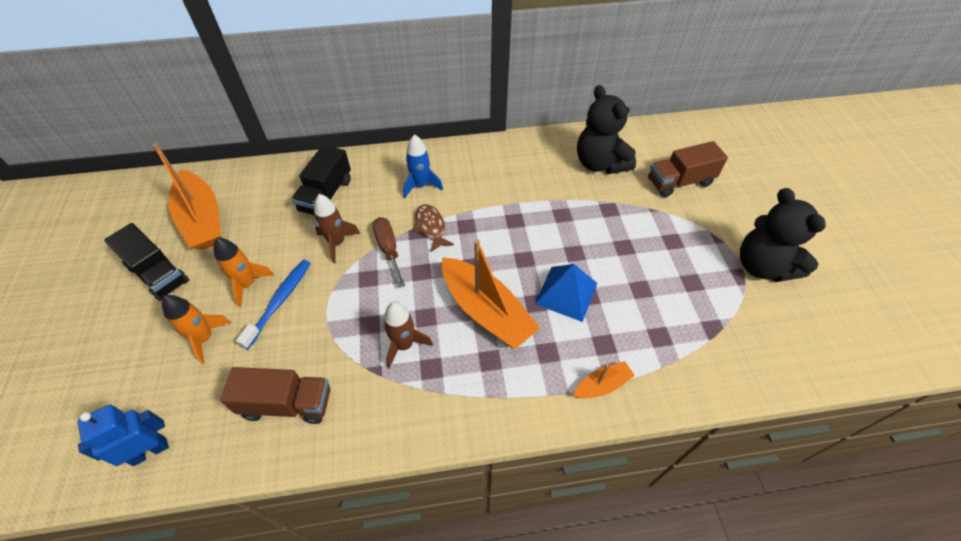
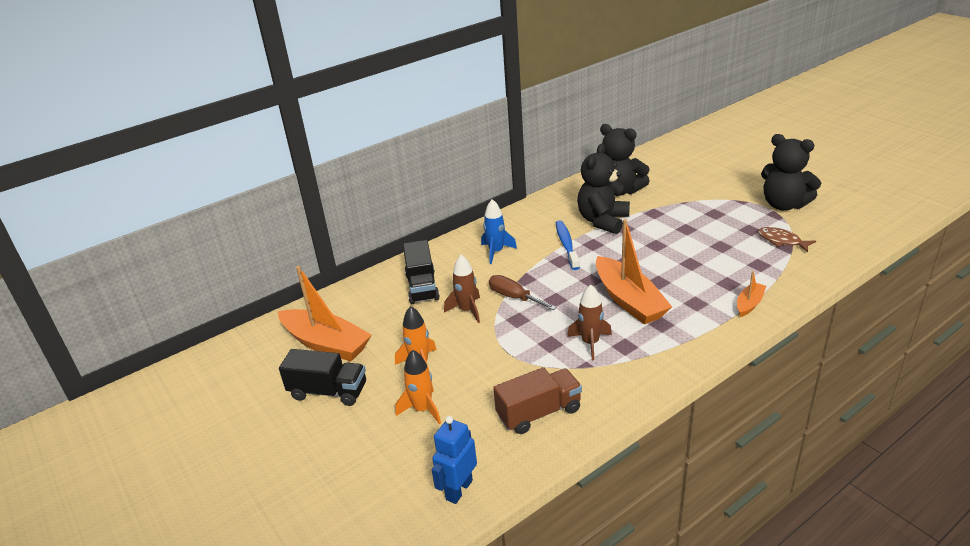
camera: 25 degrees left, 20 degrees down
(280, 301) = (460, 362): blue toothbrush -> blue toothbrush (566, 245)
(430, 227) = (533, 272): brown fish -> brown fish (781, 241)
(486, 311) = (629, 300): orange boat -> orange boat turned 45 degrees clockwise
(550, 195) = (603, 221): none -> black teddy bear
(566, 293) = (674, 268): blue pyramid -> none
(679, 182) = (686, 181): brown truck -> none

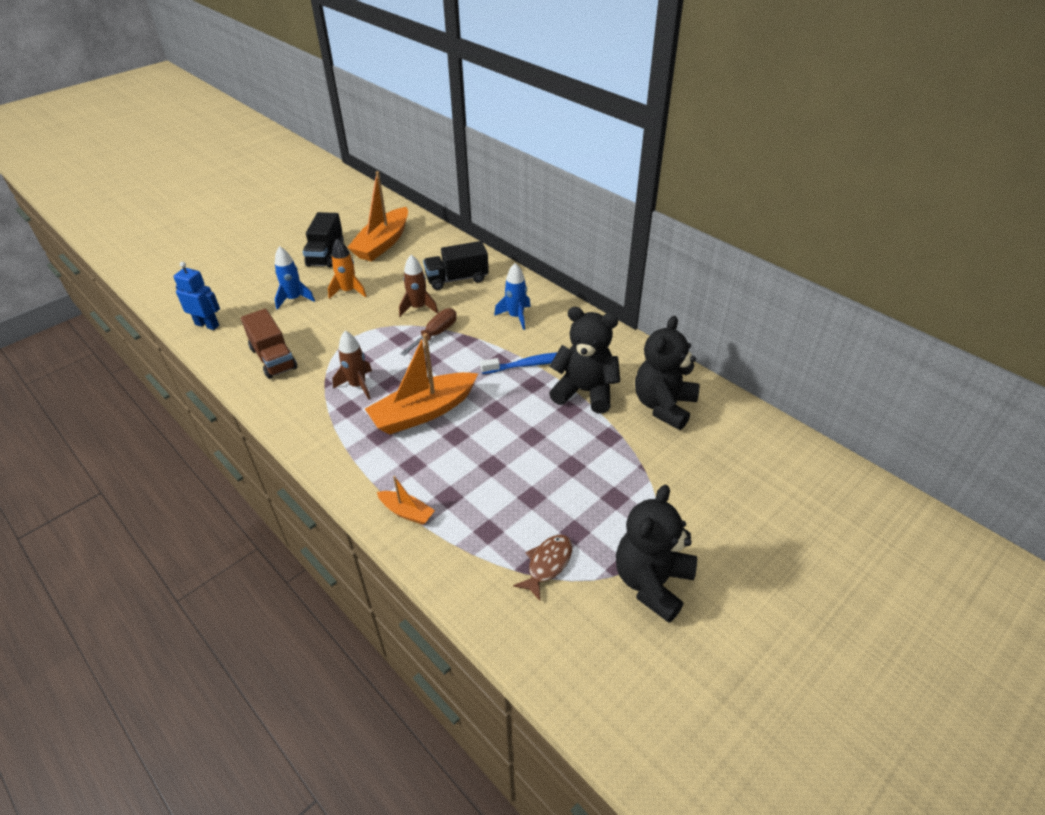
camera: 80 degrees right, 10 degrees up
(422, 409) = (294, 299): orange rocket -> blue rocket

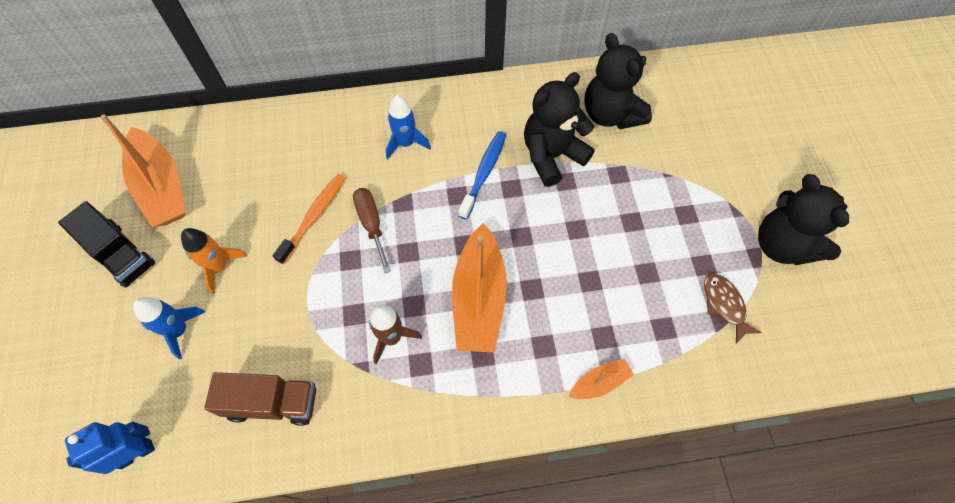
camera: 55 degrees left, 20 degrees up
(418, 308) = (314, 216): brown rocket -> orange toothbrush
(457, 279) = (298, 156): black truck -> none

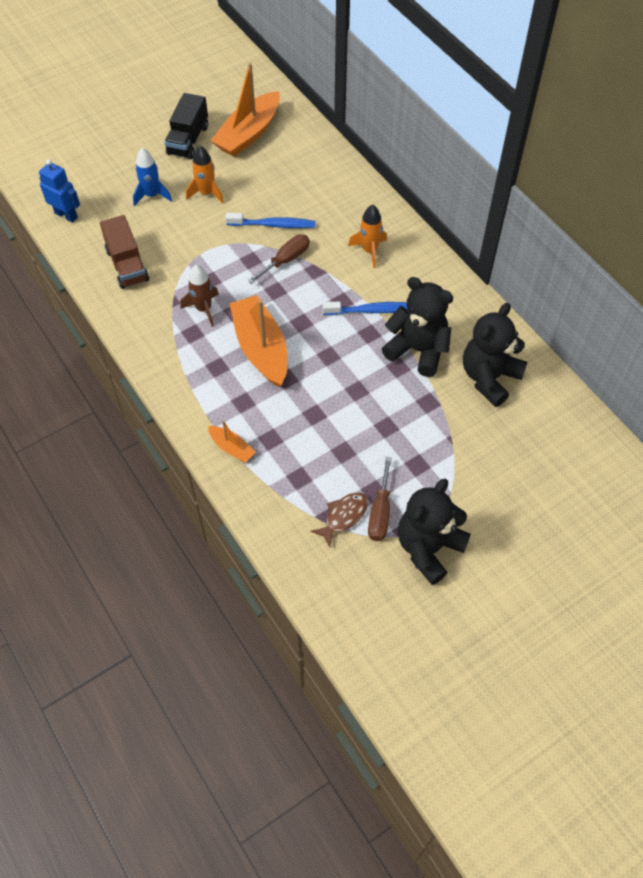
camera: 65 degrees right, 5 degrees down
(314, 216) = (273, 225): orange toothbrush -> blue toothbrush
(406, 143) = (369, 251): blue rocket -> orange rocket
(479, 298) = (261, 348): orange boat -> orange boat turned 90 degrees clockwise
(729, 269) = (380, 512): none -> brown screwdriver

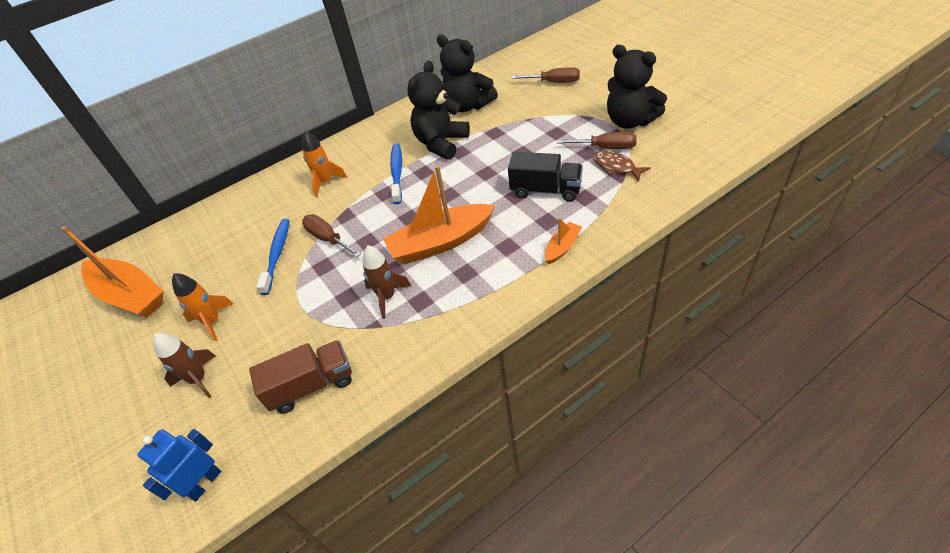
camera: 85 degrees left, 10 degrees down
(152, 195) = (198, 379): blue rocket -> brown rocket
(188, 140) = (115, 355): black truck -> black truck (545, 190)
(528, 476) = (554, 82): none -> brown screwdriver

